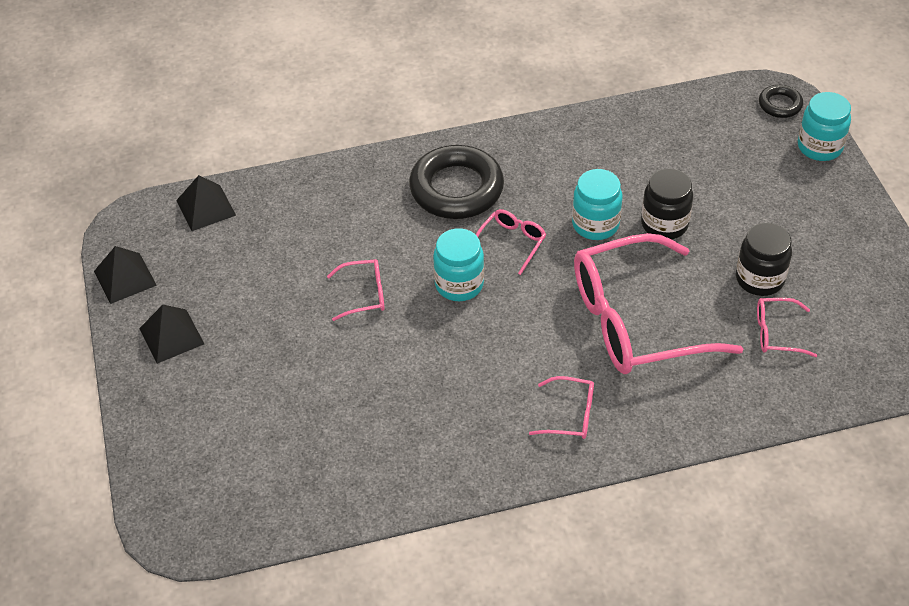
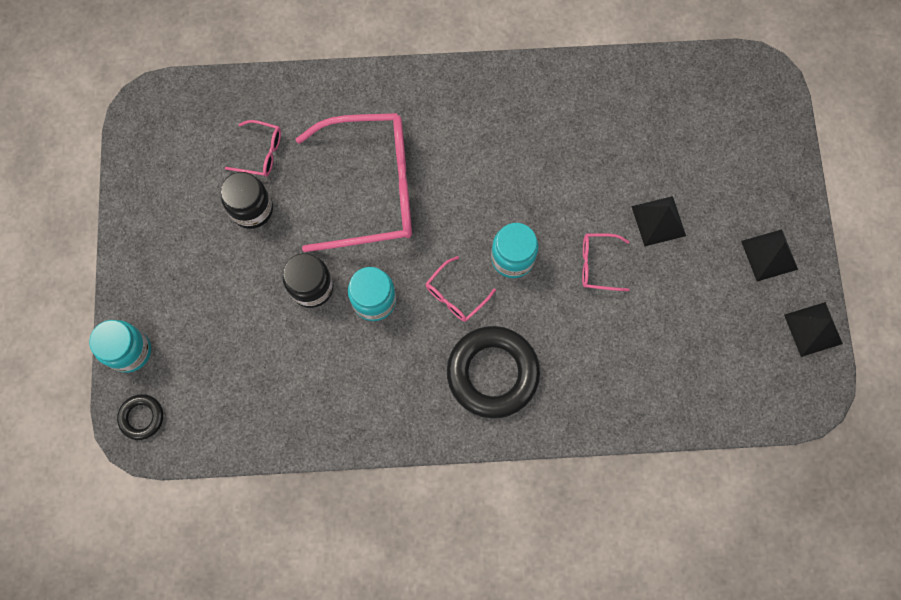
camera: 170 degrees left, 25 degrees up
(205, 207) = (737, 401): black pyramid -> black pyramid (658, 221)
(570, 415) = (450, 112): pink glasses -> none

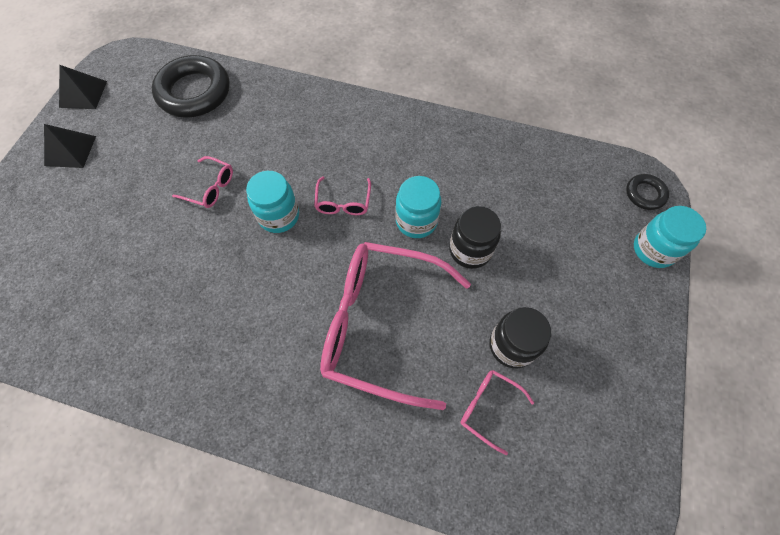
camera: 160 degrees left, 10 degrees down
(455, 295) = (343, 202): pink glasses -> pink glasses turned 120 degrees clockwise
(492, 373) = (340, 138): black ring -> black ring (194, 92)
(658, 221) = (136, 205): black pyramid -> none

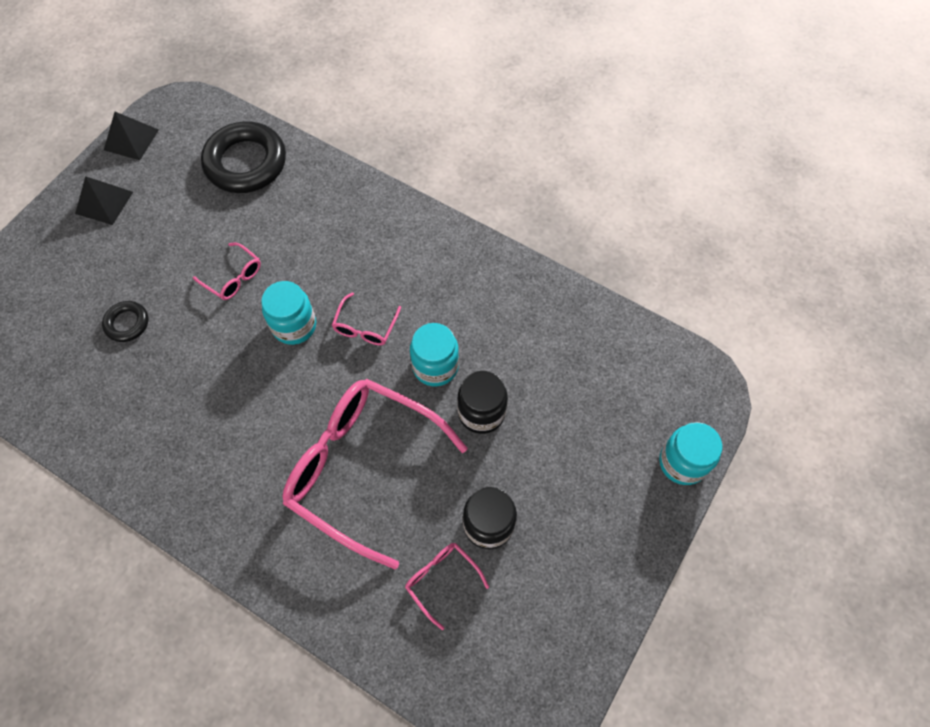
camera: 15 degrees right, 0 degrees up
(645, 194) = (699, 397): black ring -> black ring (127, 323)

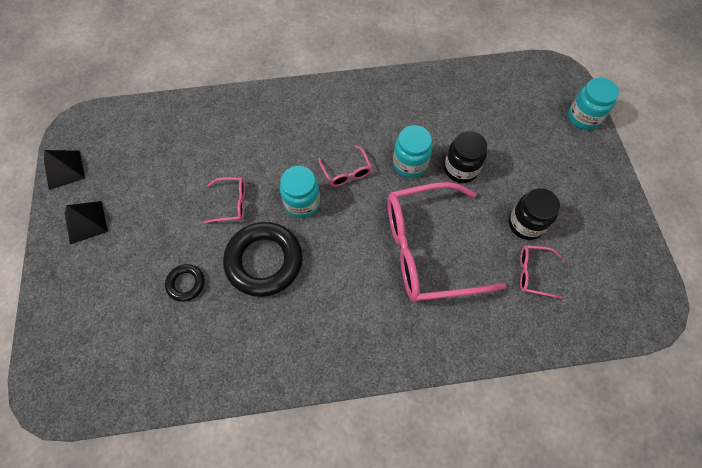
camera: 40 degrees left, 0 degrees up
(246, 163) = (166, 130): black ring -> black ring (264, 261)

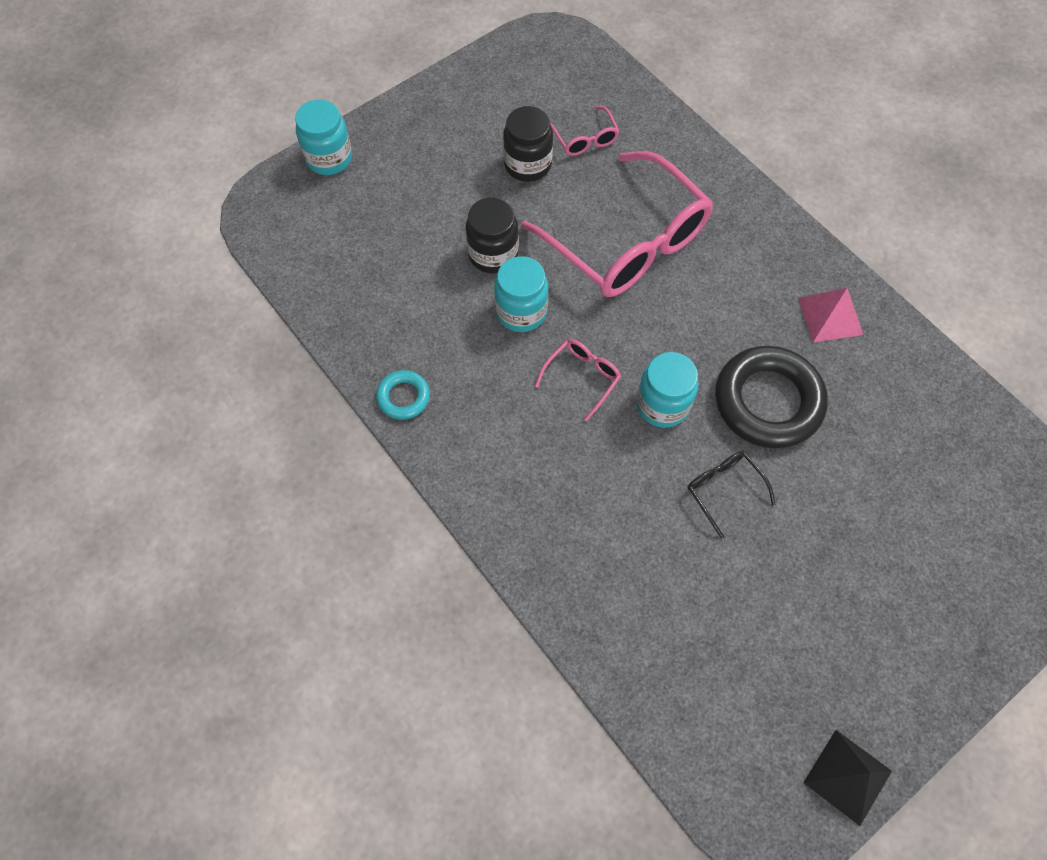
camera: 120 degrees left, 0 degrees up
(86, 222) = (890, 667): black pyramid -> none
(186, 284) = (861, 471): black ring -> none
(231, 203) = (723, 489): pink glasses -> black glasses
(294, 343) = (830, 316): none -> pink pyramid
(389, 86) = (403, 397): none -> turquoise ring

